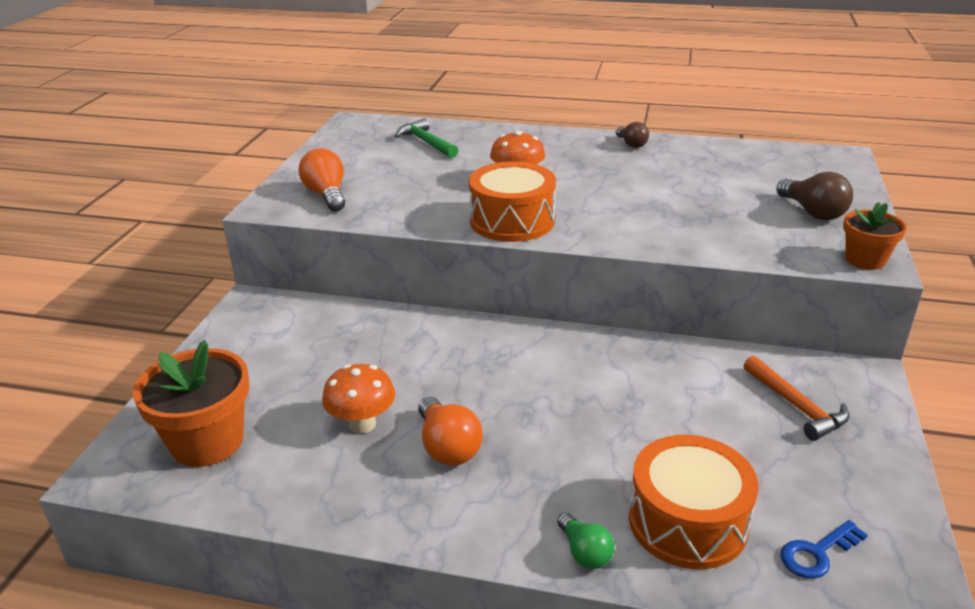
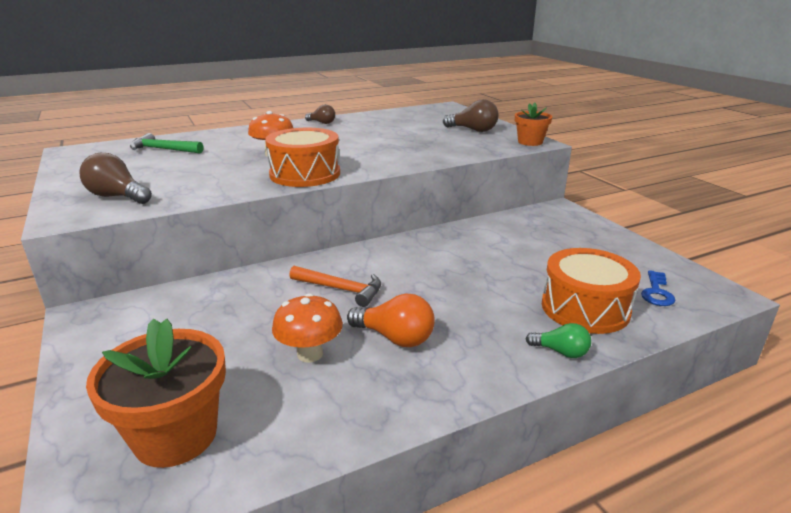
camera: 40 degrees left, 5 degrees down
(326, 195) = (117, 197): orange light bulb -> brown light bulb
(796, 406) = (552, 233): orange hammer -> orange hammer (341, 289)

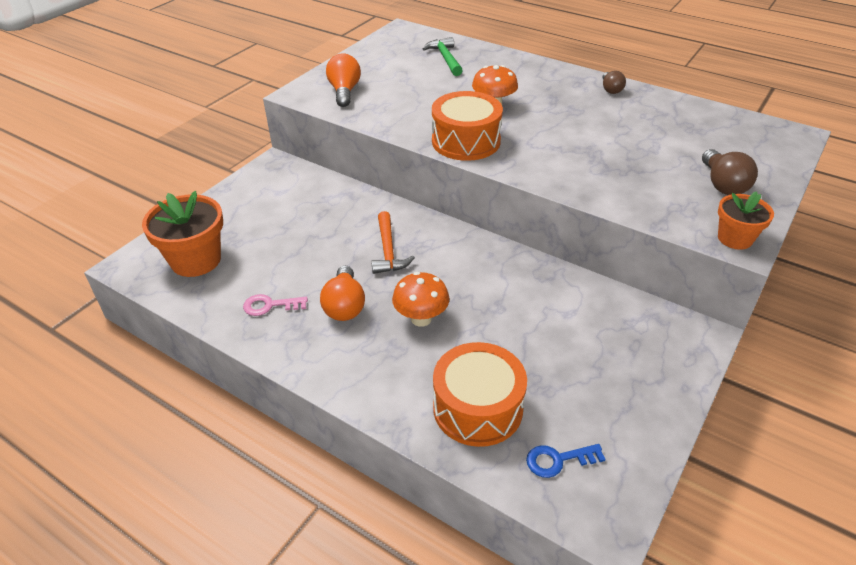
camera: 60 degrees right, 15 degrees up
(117, 197) = (344, 91): brown light bulb -> orange light bulb
(310, 354) = (298, 274): orange mushroom -> orange mushroom (421, 318)
(342, 390) = (270, 305): none -> pink key
(561, 352) = (391, 407): green light bulb -> none

